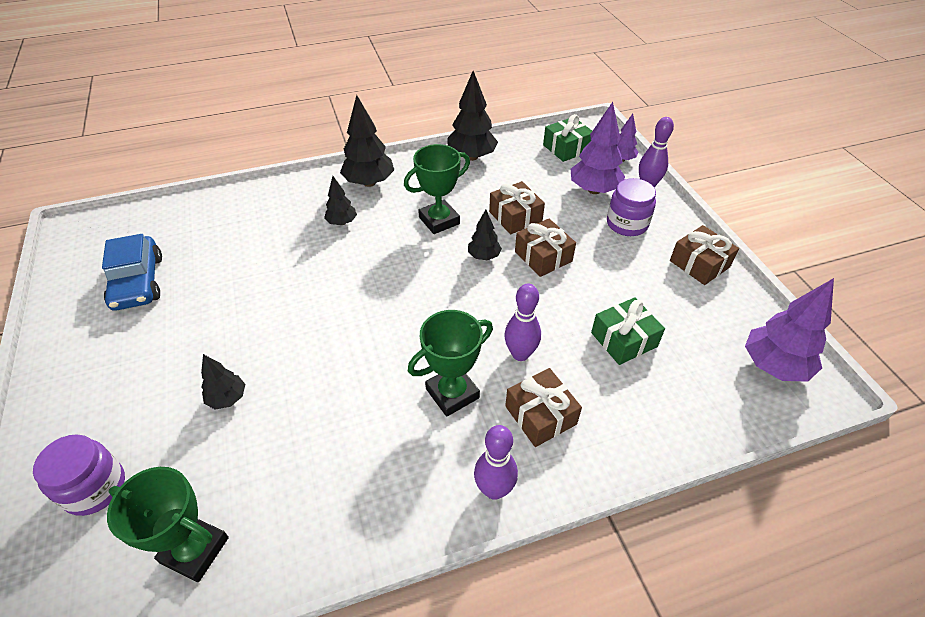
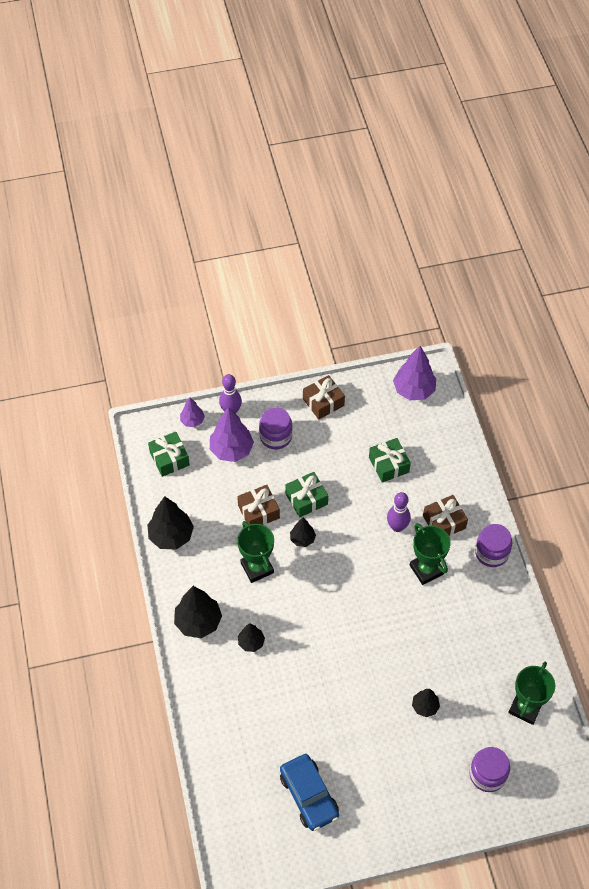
camera: 85 degrees left, 10 degrees up
(138, 282) = (309, 795): blue car -> blue car turned 75 degrees clockwise
(494, 489) = (491, 553): purple bowling pin -> purple jar
(543, 256) = (306, 499): brown gift -> green gift

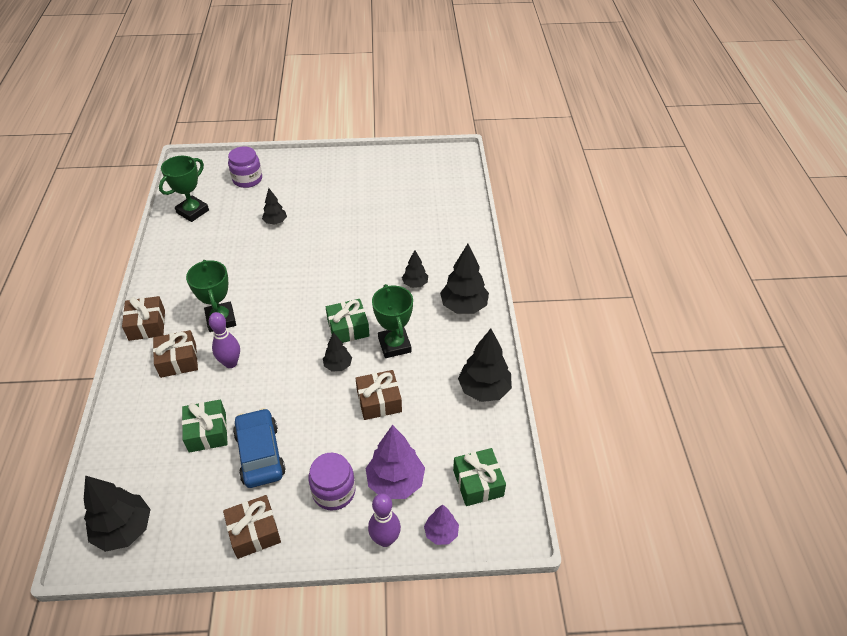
camera: 170 degrees left, 10 degrees down
(306, 499) = (320, 407): green gift -> green gift (348, 328)
(309, 795) = (391, 184): blue car -> blue car (260, 454)
(414, 390) = (124, 530): purple tree -> black tree
(491, 553) = (147, 325): purple jar -> brown gift

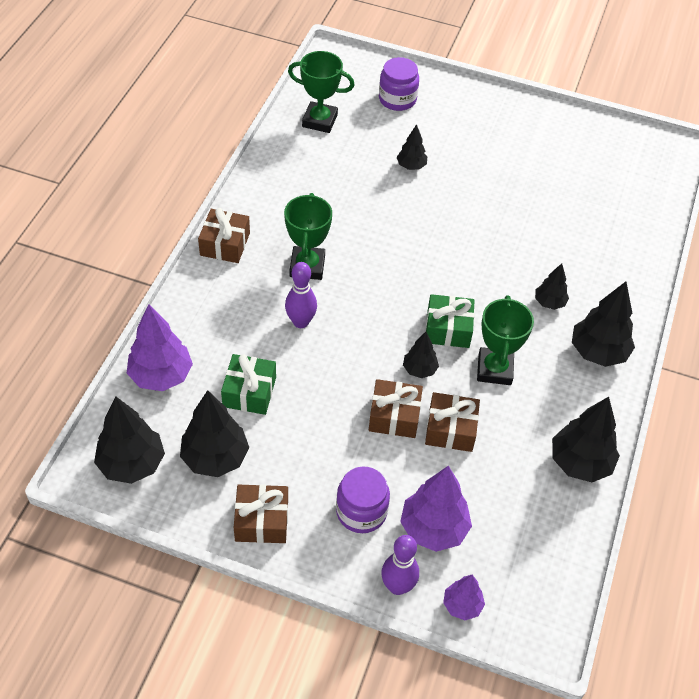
camera: 20 degrees right, 5 degrees up
(126, 447) = (161, 376): none -> purple tree
(178, 360) = (245, 298): brown gift -> brown gift (394, 416)
(192, 211) = (319, 121): green trophy -> green trophy turned 45 degrees clockwise
(196, 496) = (215, 458): none -> black tree
(260, 454) = (297, 438): blue car -> none
(478, 483) = (527, 567): green gift -> none

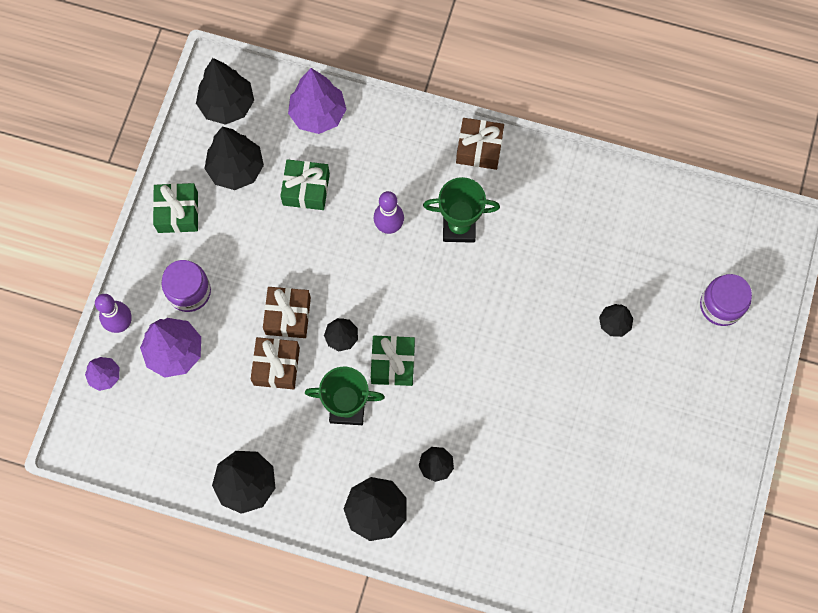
camera: 90 degrees right, 20 degrees up
(261, 520) = (178, 212): brown gift -> green gift
(319, 121) = (670, 224): green trophy -> none

